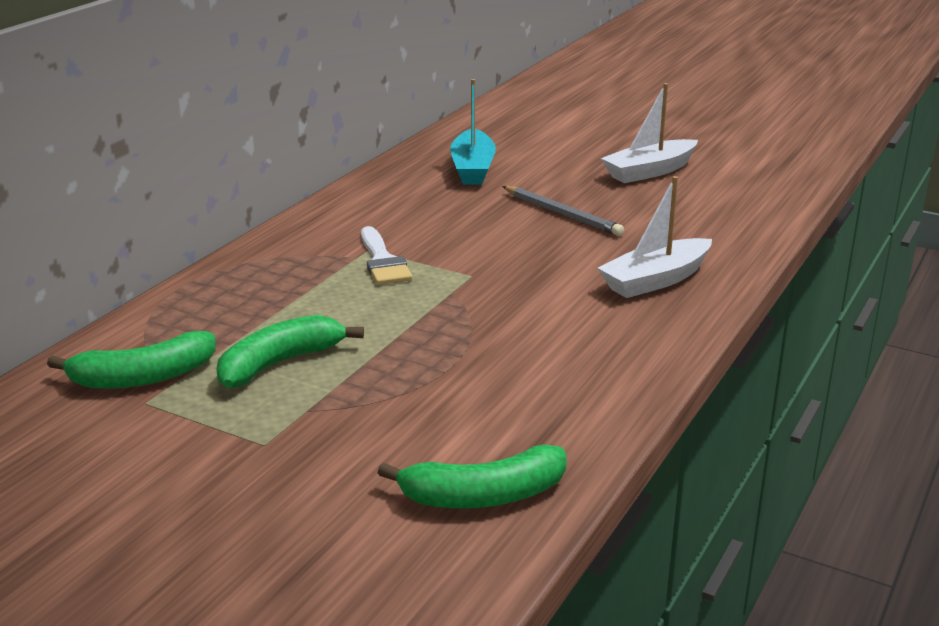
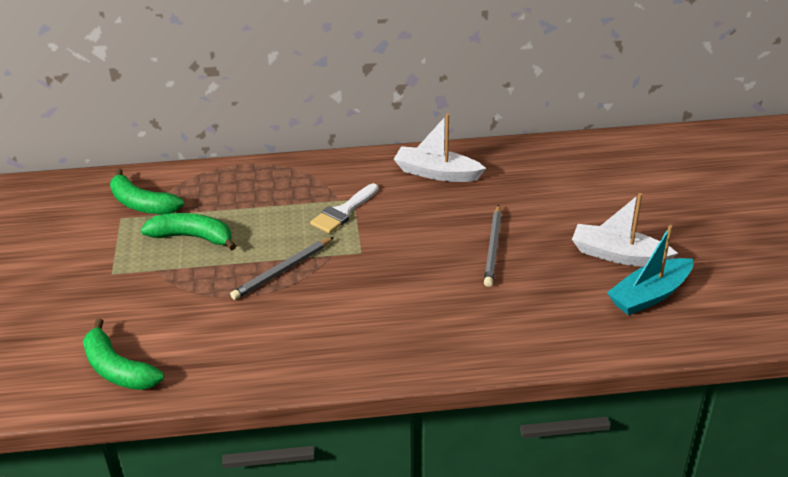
camera: 55 degrees right, 10 degrees up
(439, 327) = (283, 270): none -> grey pencil
(473, 168) = (519, 180): turquoise boat -> turquoise boat (649, 295)
(655, 280) = (436, 330): white boat -> white boat (436, 173)

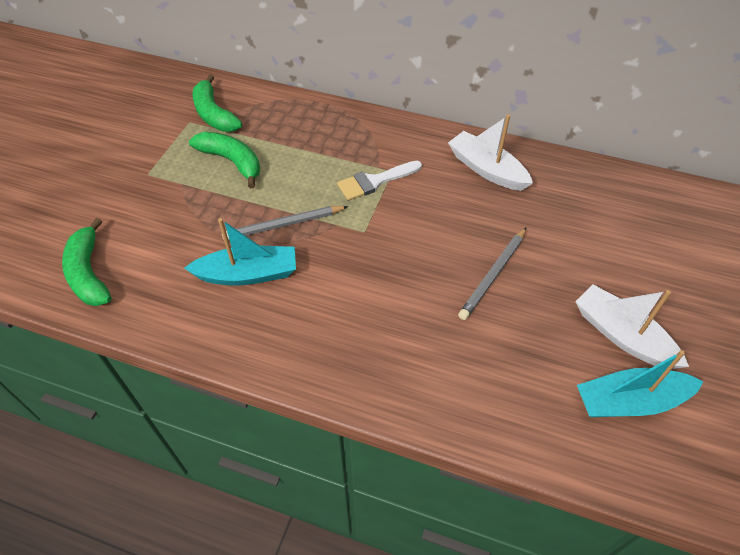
camera: 25 degrees right, 15 degrees up
(277, 318) = (248, 274): none -> turquoise boat

